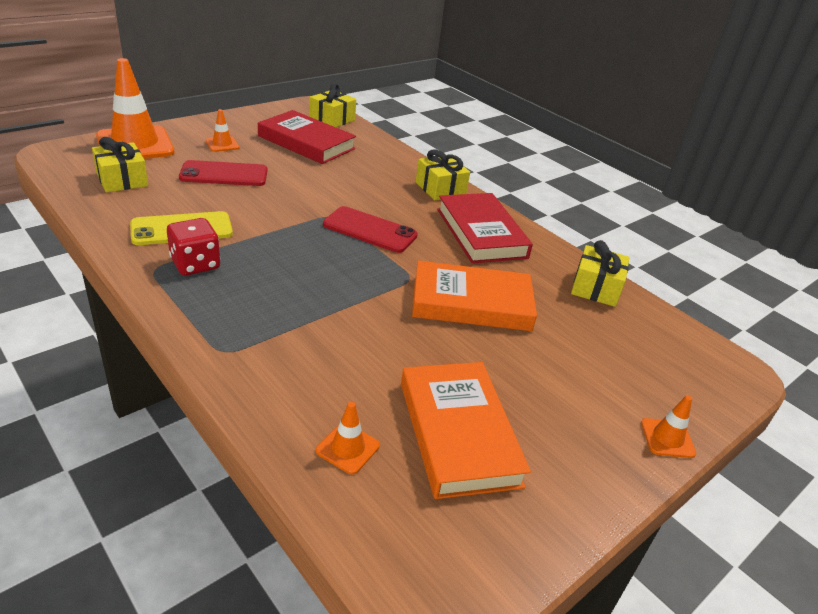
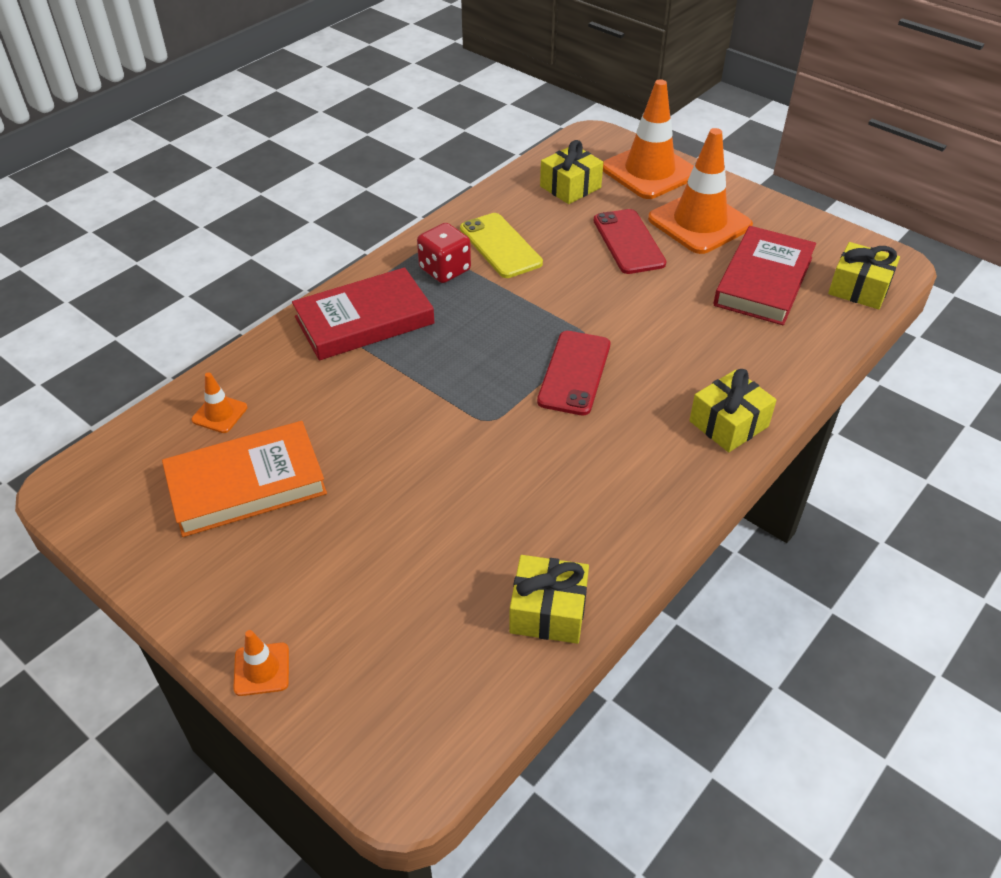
camera: 85 degrees right, 10 degrees up
(222, 144) = (699, 222): orange traffic cone -> orange traffic cone, size x2.27
(471, 303) = (460, 478): orange book -> none
(481, 233) = (628, 477): red book -> red book (364, 320)

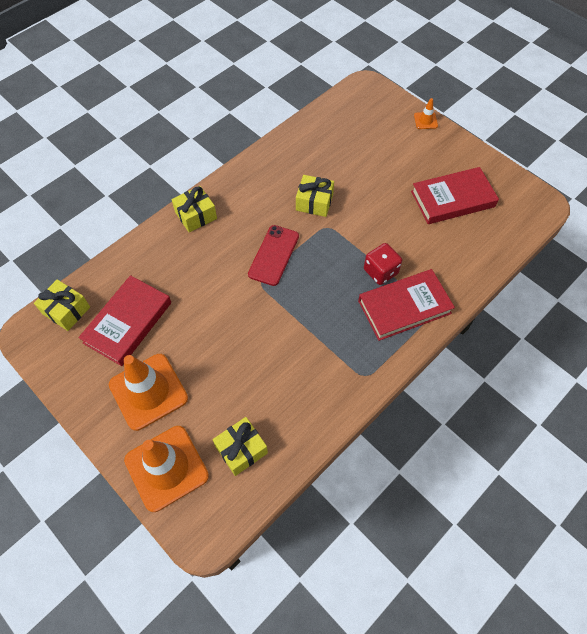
camera: 175 degrees left, 15 degrees up
(219, 414) = (479, 242): orange traffic cone -> none
(246, 484) = (452, 199): orange book -> red book
(445, 270) = (351, 352): red dice -> red dice (380, 271)
(500, 246) = (308, 375): yellow phone -> none
(548, 611) = (307, 133): yellow gift -> yellow gift (314, 202)
(628, 242) = (210, 372): red phone -> none

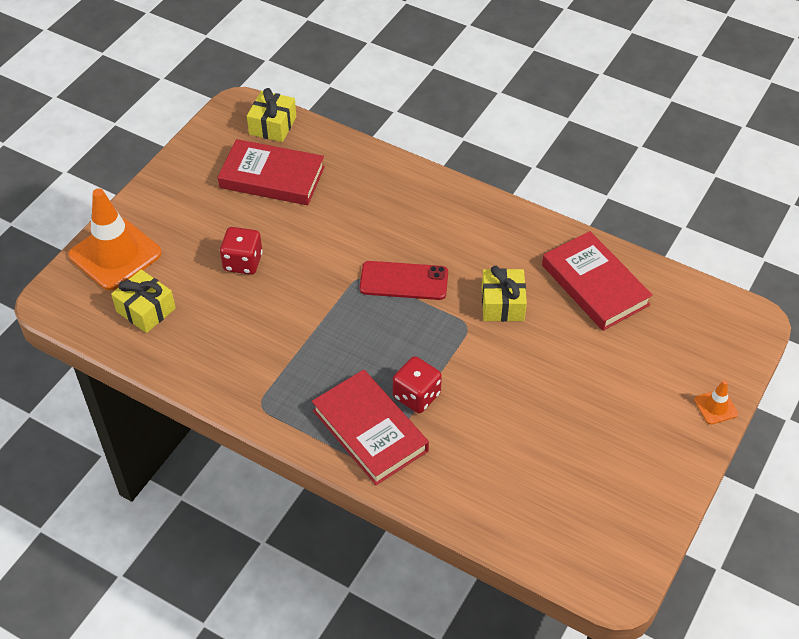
camera: 75 degrees right, 10 degrees down
(148, 391) = (195, 217): orange traffic cone -> none
(196, 215) = (435, 194): yellow gift -> none
(215, 362) = (243, 262): none -> red dice
(452, 199) = (574, 462): red book -> red book (595, 285)

